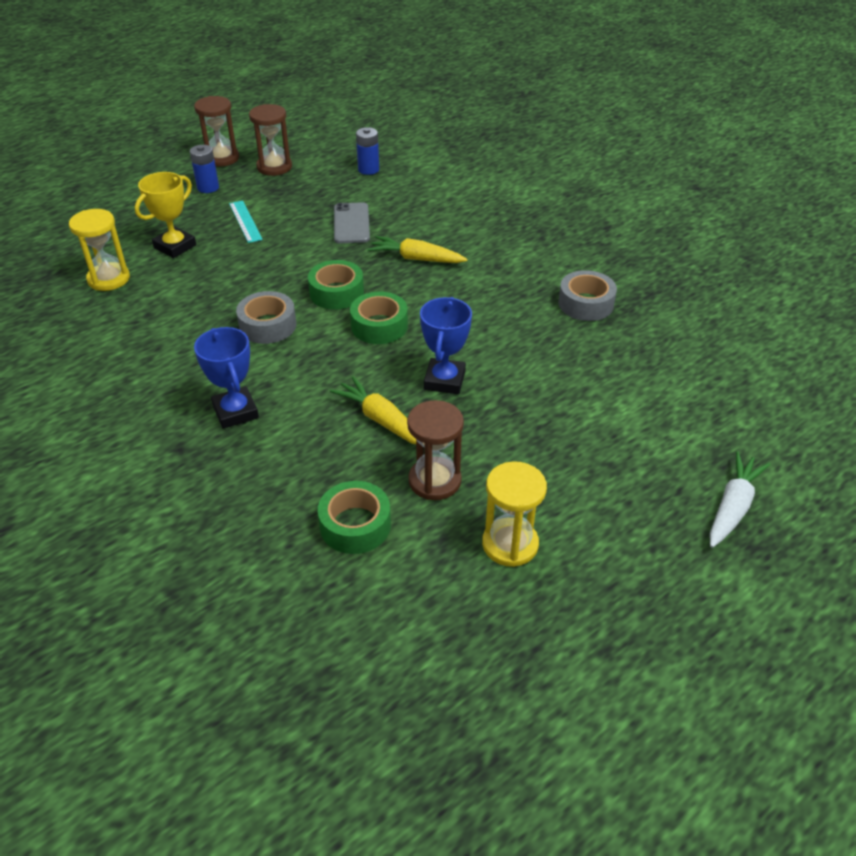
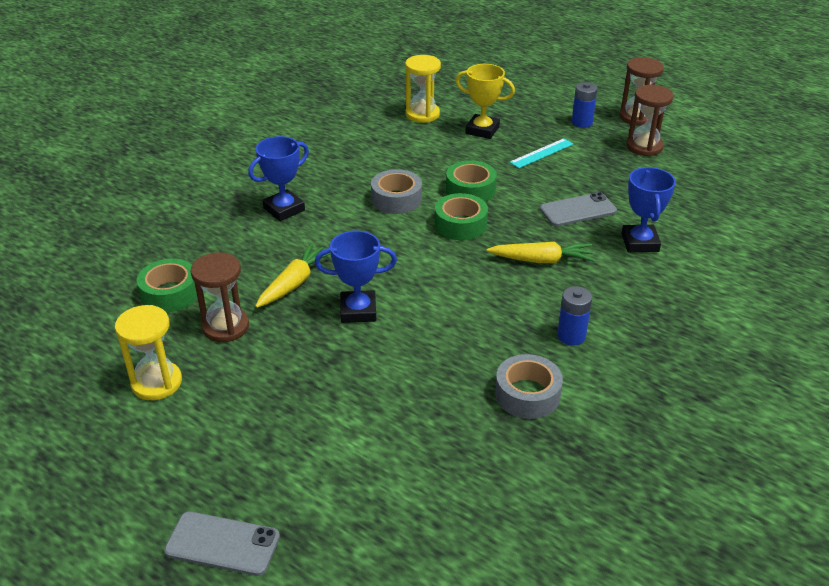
camera: 75 degrees right, 5 degrees down
(368, 169) = (686, 200): blue battery -> blue battery (571, 336)
(379, 326) = (422, 258): green tape -> green tape (470, 190)
(415, 205) = (640, 242): none -> blue trophy
(416, 258) = (542, 260): yellow carrot -> yellow carrot turned 90 degrees clockwise
(733, 506) = (222, 544): white carrot -> grey phone

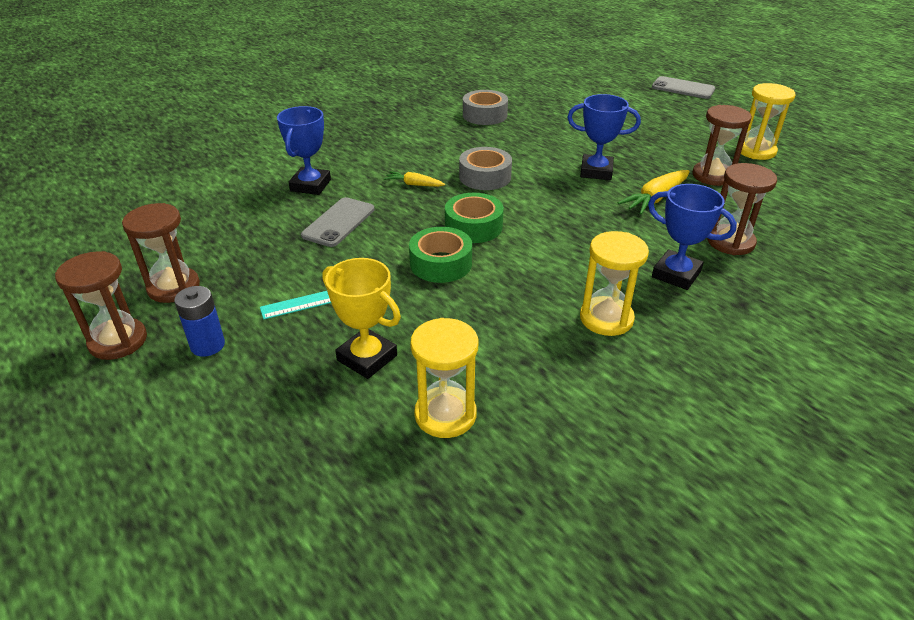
camera: 165 degrees left, 0 degrees up
(170, 293) = (777, 206): green tape -> none
(231, 245) = (730, 242): none -> brown hourglass
(284, 209) = (676, 274): blue trophy -> blue trophy turned 60 degrees clockwise
(337, 171) = (606, 318): none -> yellow hourglass
(396, 199) = (535, 265): grey tape -> grey tape (485, 177)
(542, 260) = (414, 184): yellow carrot -> yellow carrot, size x0.61
(571, 336) = (431, 136): blue battery -> none
(578, 210) = (339, 222): grey phone -> grey phone turned 60 degrees counterclockwise

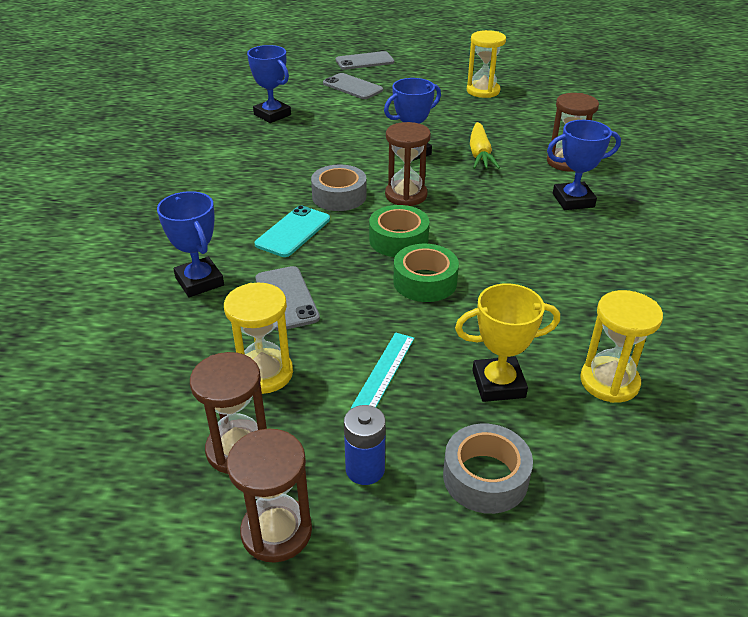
camera: 45 degrees left, 0 degrees up
(414, 184) = (293, 232): yellow carrot -> turquoise phone
(484, 115) = (249, 144): grey tape -> grey tape (485, 477)
(536, 101) = (272, 115): none -> blue trophy
(606, 318) = (585, 253): yellow hourglass -> yellow hourglass (264, 373)
(636, 104) = (352, 87): none -> grey phone
(712, 176) = (486, 121): brown hourglass -> brown hourglass (406, 195)

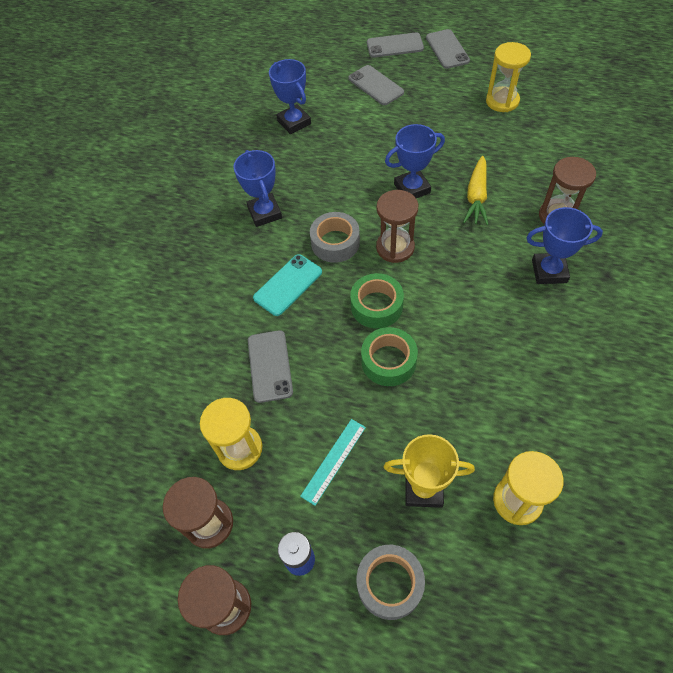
camera: 15 degrees right, 20 degrees up
(199, 281) = (203, 337): blue trophy -> blue trophy (264, 213)
(417, 61) = (447, 49): none -> grey phone

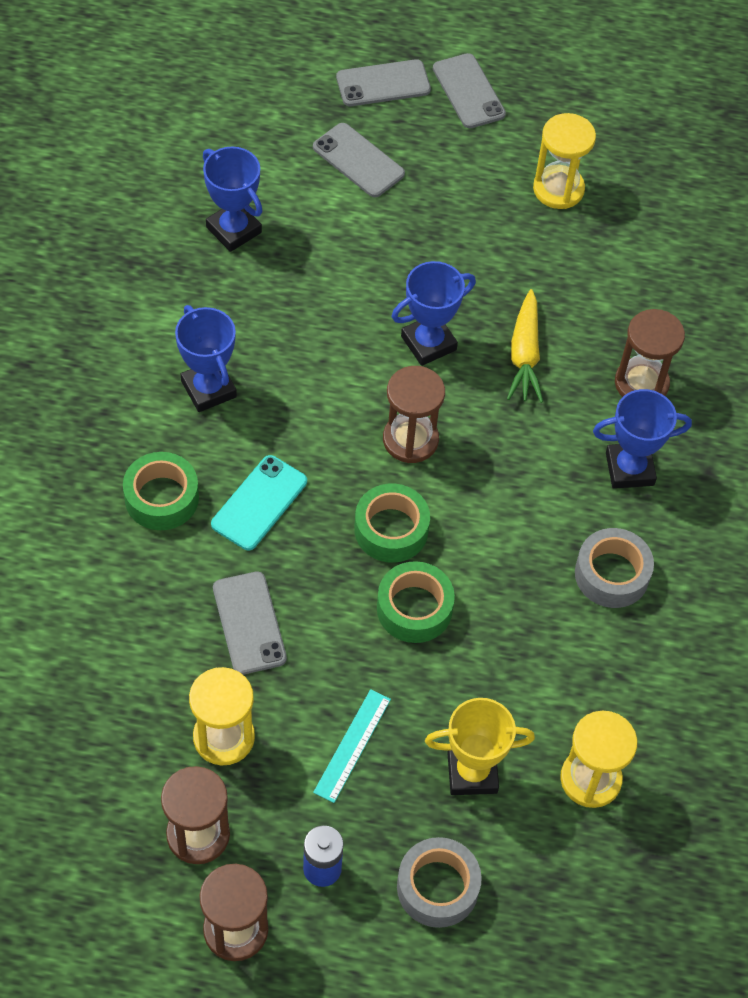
camera: 15 degrees left, 0 degrees up
(223, 279) = (161, 498): none -> green tape
(335, 243) = (321, 434): grey tape -> grey tape (611, 574)

